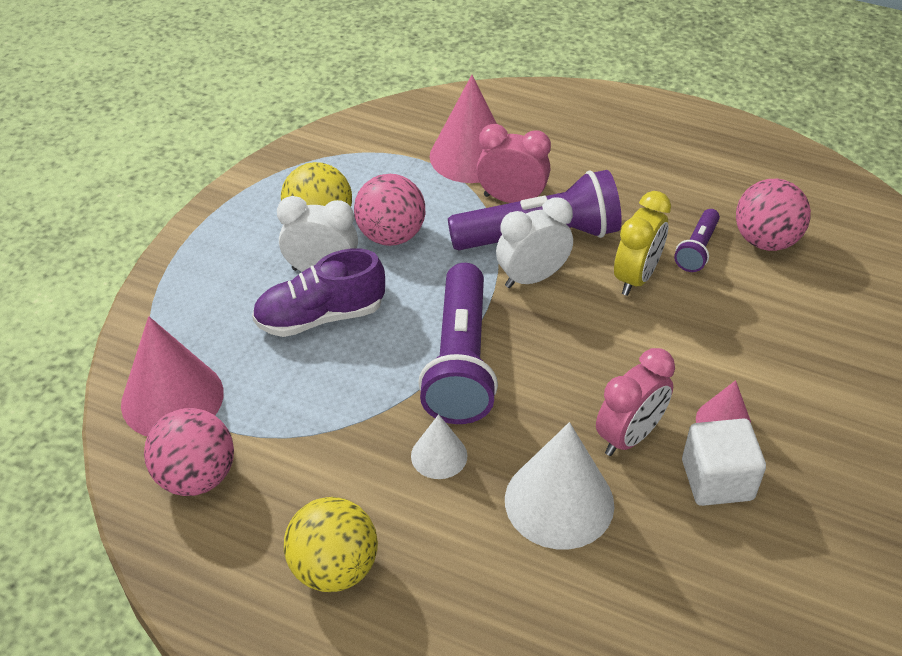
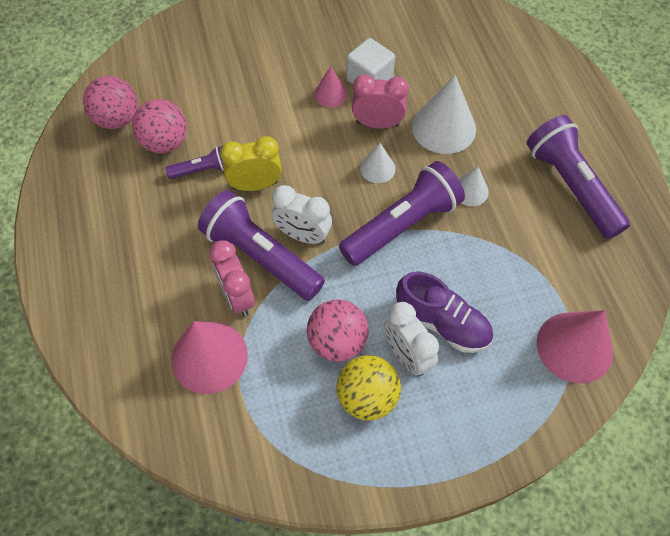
camera: 130 degrees left, 15 degrees up
(196, 477) = (599, 286): pink ball -> pink ball (117, 119)
(334, 568) = (571, 186): yellow ball -> purple flashlight
(559, 391) = (377, 168): none -> white cone

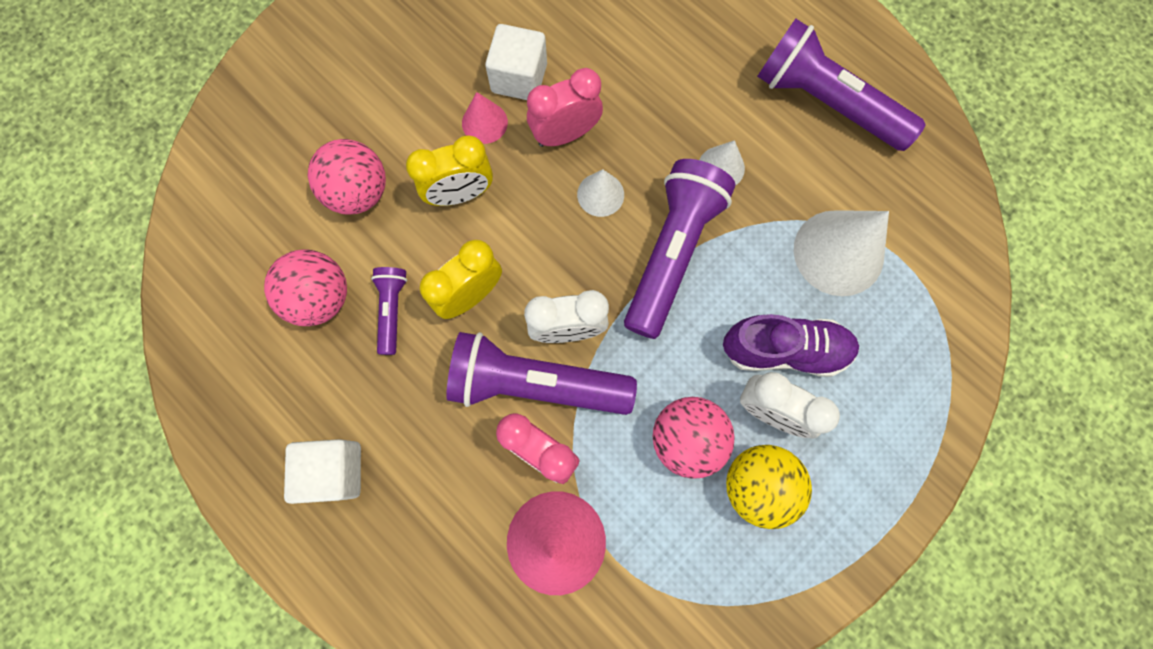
camera: 30 degrees left, 15 degrees up
(105, 241) = (334, 471): none -> white cube
(117, 119) = (236, 298): pink ball -> pink ball (359, 192)
(202, 170) = (392, 310): purple flashlight -> purple flashlight turned 45 degrees counterclockwise
(288, 126) = (460, 194): none -> yellow clock
(443, 127) = (644, 99): white cone -> white cone (838, 252)
(574, 347) = (933, 299): pink cone -> none

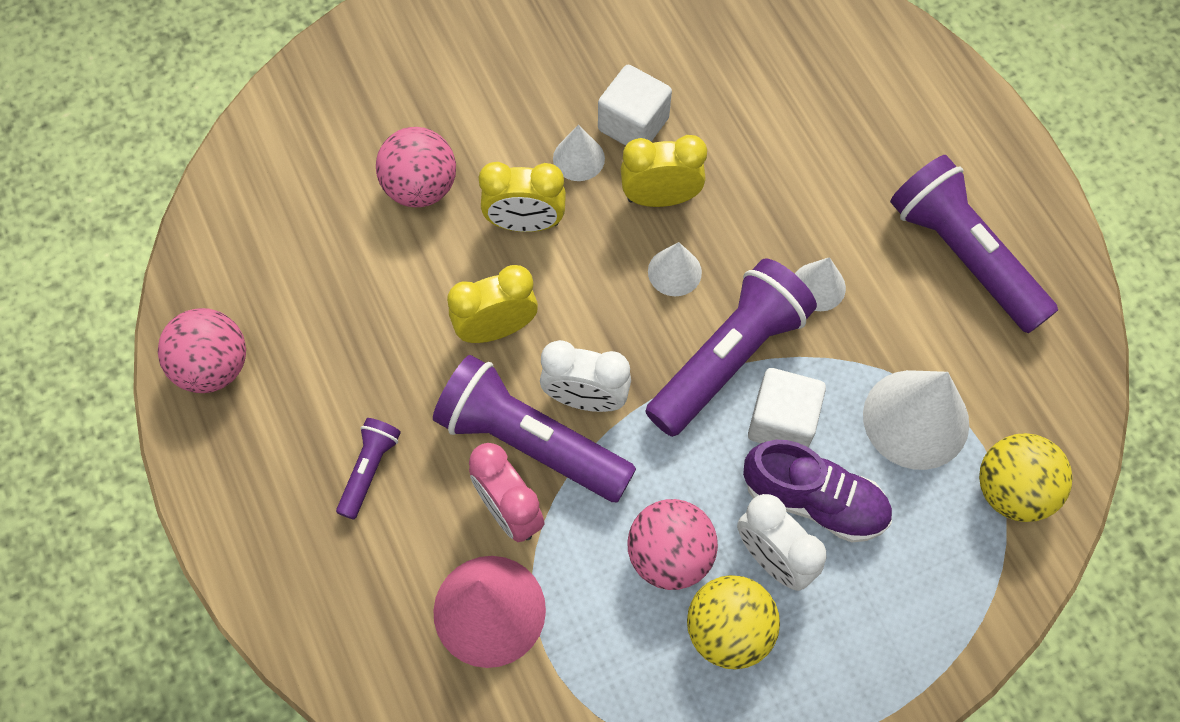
camera: 20 degrees right, 10 degrees down
(321, 297) = (341, 280): pink ball -> pink ball (213, 366)
(334, 471) = (289, 457): white cube -> white cube (782, 421)
(392, 310) = (409, 317): purple flashlight -> purple flashlight (369, 470)
(484, 122) = (578, 158): pink cone -> white cone
(565, 134) = (660, 198): pink clock -> yellow clock
(933, 285) = (1012, 490): none -> yellow ball

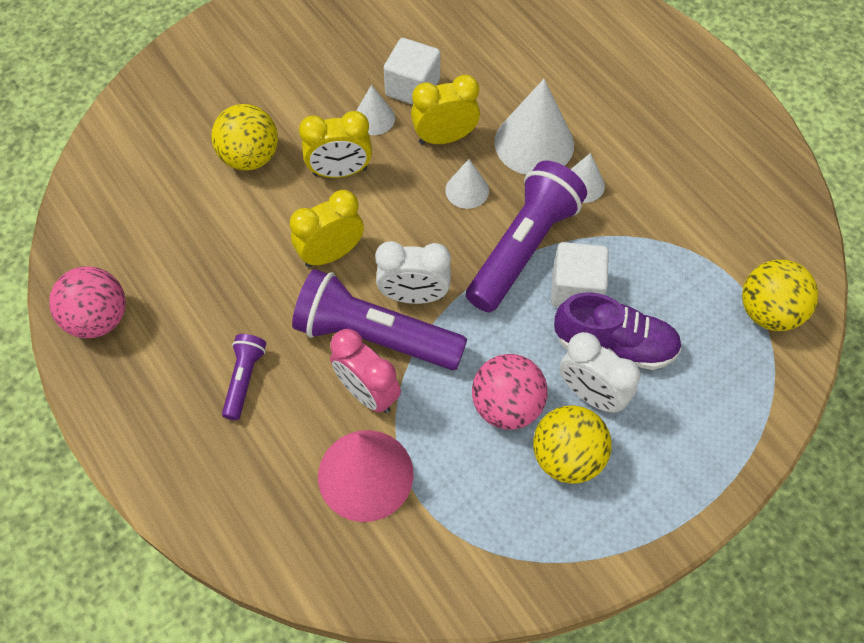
camera: 10 degrees left, 5 degrees down
(420, 187) = (250, 157): pink ball -> yellow ball
(916, 419) = (681, 270): white cone -> white cone (534, 143)
(963, 255) = (690, 146): purple flashlight -> none

